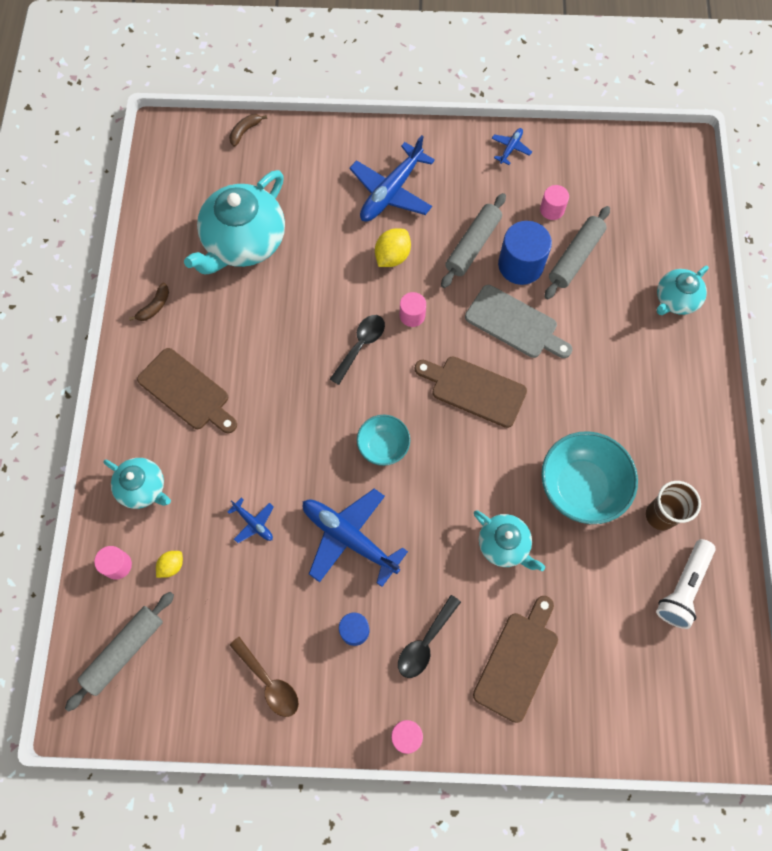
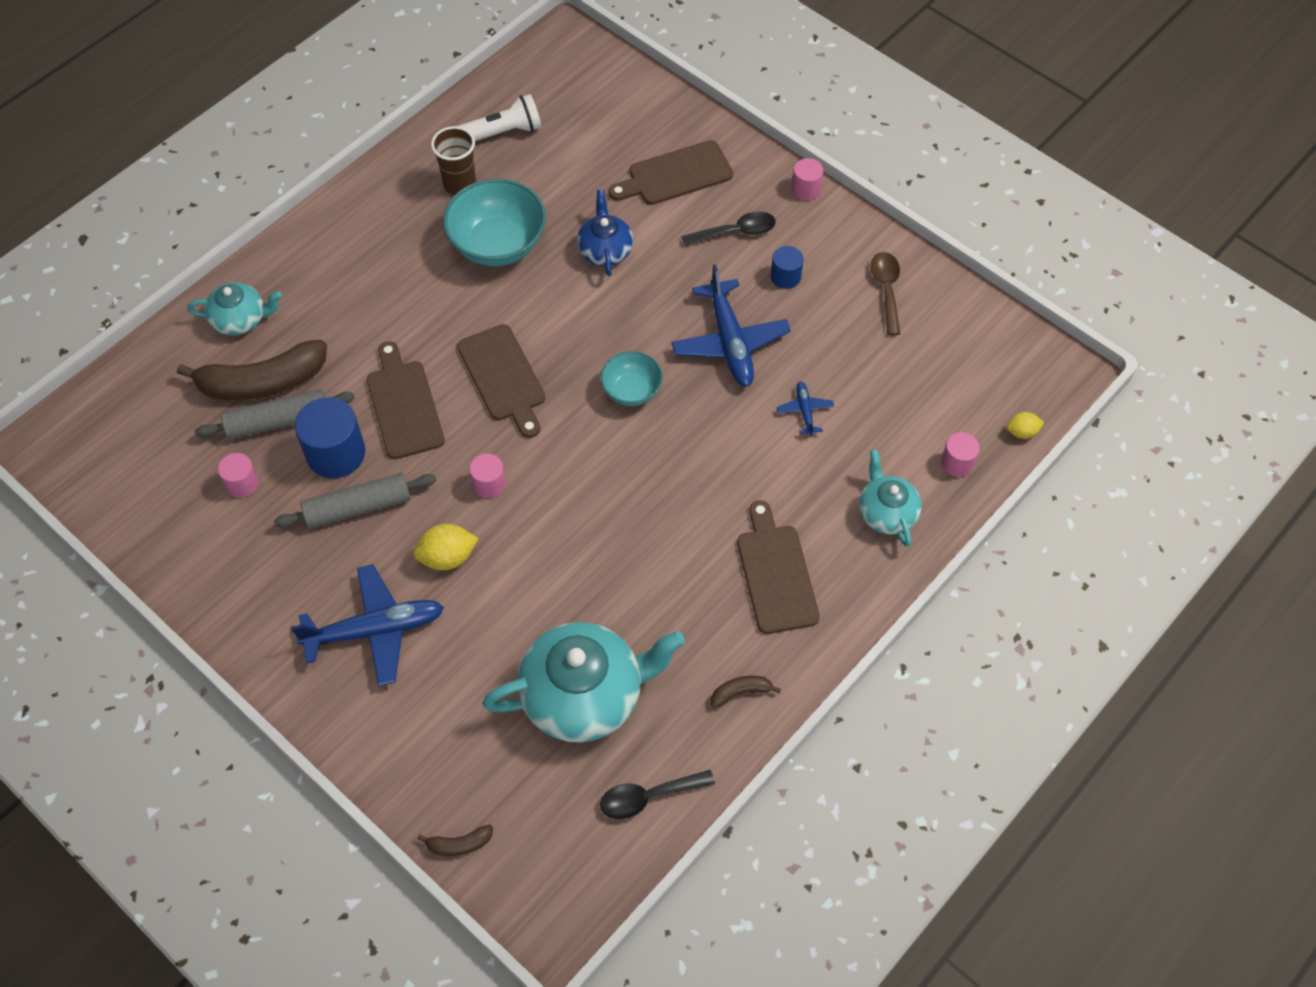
camera: 140 degrees left, 10 degrees down
(124, 651) = (996, 392): grey rolling pin -> none
(172, 566) = (906, 428): yellow lemon -> yellow lemon (1022, 432)
(361, 345) = (566, 492): black spoon -> black spoon (648, 797)
(504, 545) = (605, 250): turquoise teapot -> blue teapot
(510, 148) = (202, 580): blue plane -> none
(514, 324) = (404, 405): grey cutting board -> brown cutting board
(613, 272) = (262, 382): none -> brown banana

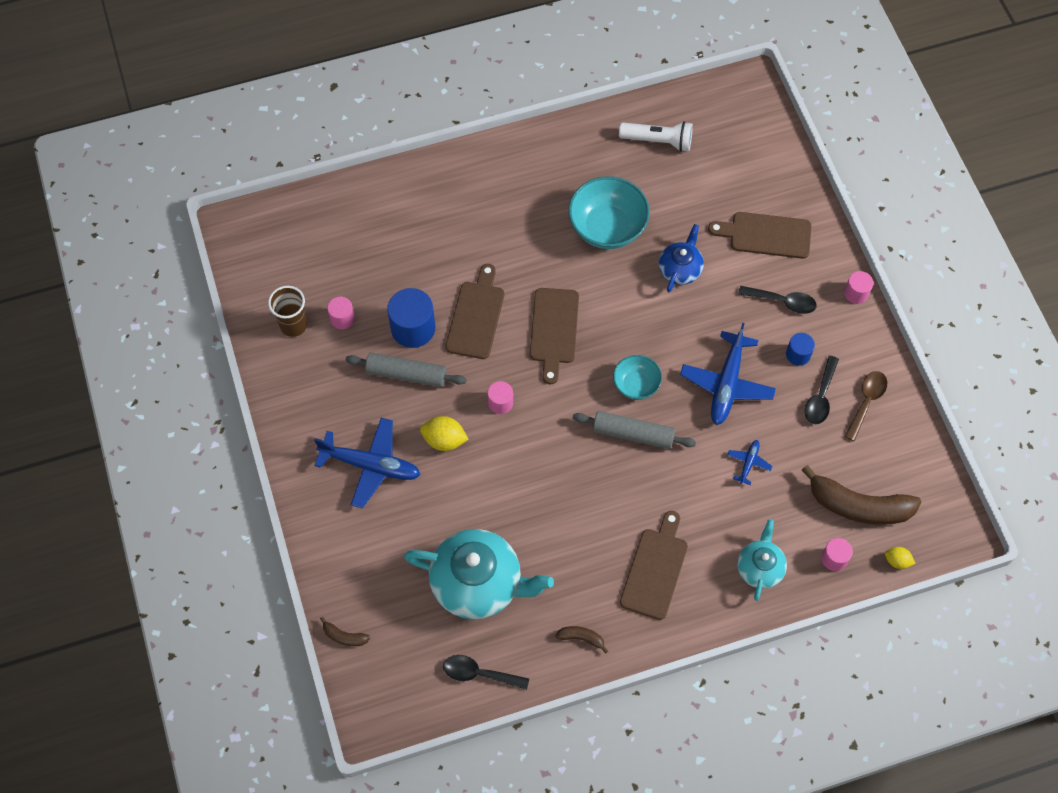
camera: 30 degrees right, 5 degrees up
(240, 319) = (403, 198): turquoise teapot -> none
(262, 382) = (393, 252): brown banana -> brown banana (858, 506)
(278, 421) = (388, 286): grey rolling pin -> grey rolling pin (633, 434)
(459, 184) = (607, 168): brown cup -> brown cup (293, 325)
(836, 308) = (820, 397): none -> black spoon

